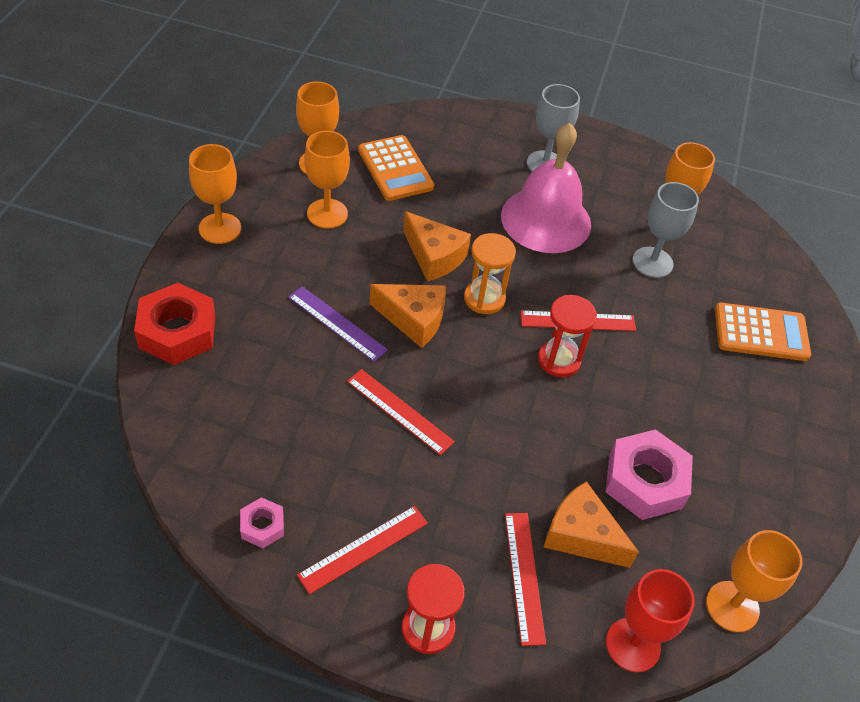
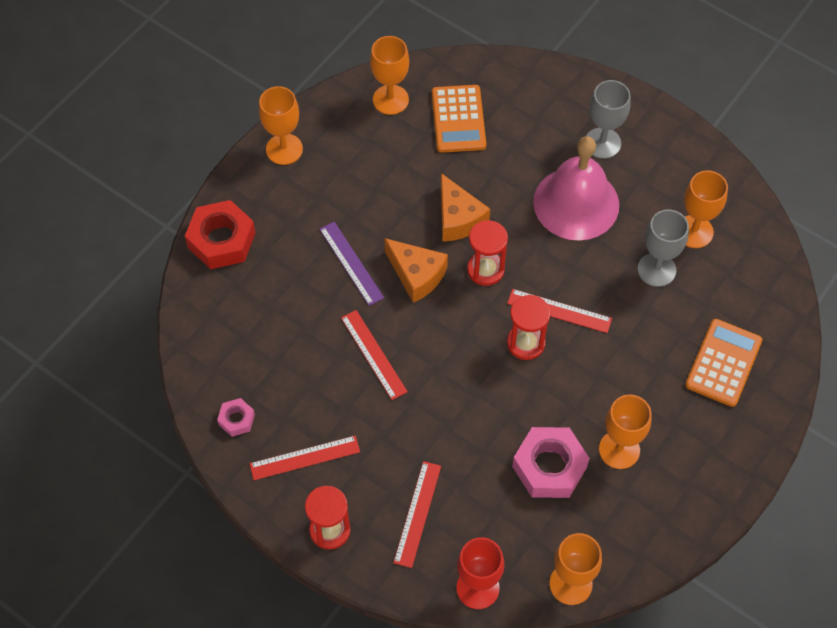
camera: 25 degrees right, 10 degrees up
(327, 213) = (380, 154): orange goblet -> orange goblet (619, 450)
(484, 298) = (485, 270): orange hourglass -> red hourglass
(581, 535) = (476, 495): orange cheese -> none
(761, 333) = (723, 363): orange calculator -> orange calculator turned 90 degrees counterclockwise

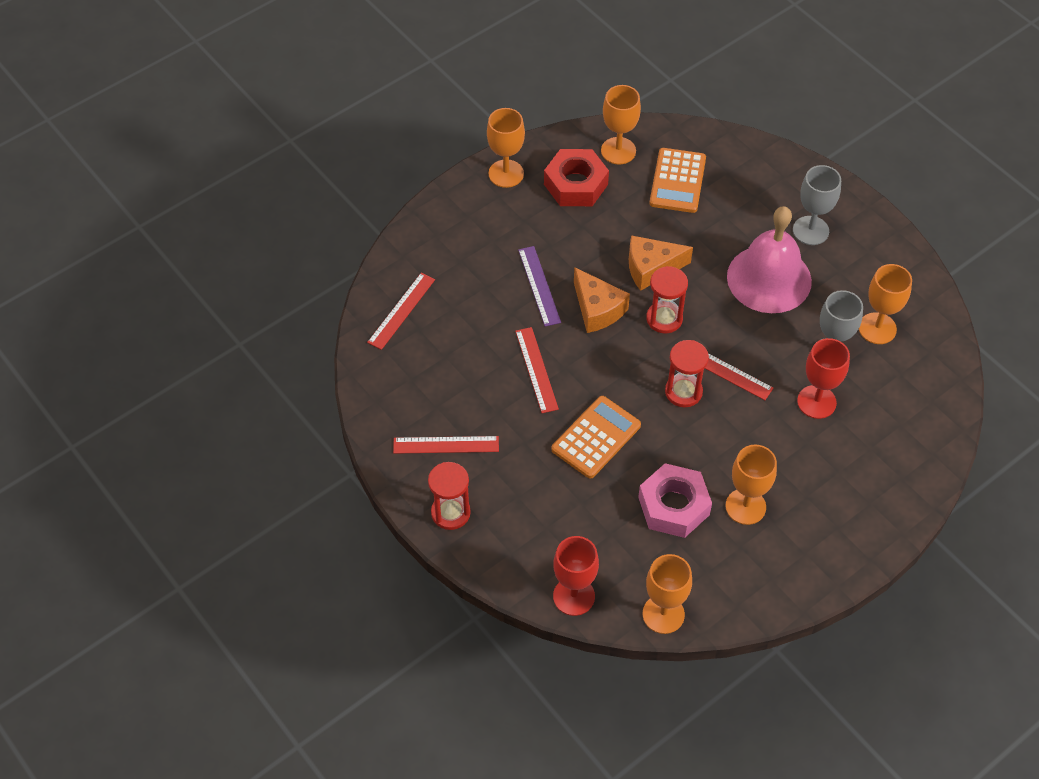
camera: 15 degrees right, 5 degrees down
(221, 240) = (425, 240): red nut -> red nut (576, 184)
(236, 419) = (393, 397): pink nut -> none
(417, 514) = (536, 518): red ruler -> red ruler (401, 311)
(458, 218) = (651, 268): orange cheese -> orange cheese turned 90 degrees clockwise
(657, 322) = (816, 402): none -> red goblet
(723, 363) = (871, 452): orange calculator -> orange calculator (596, 437)

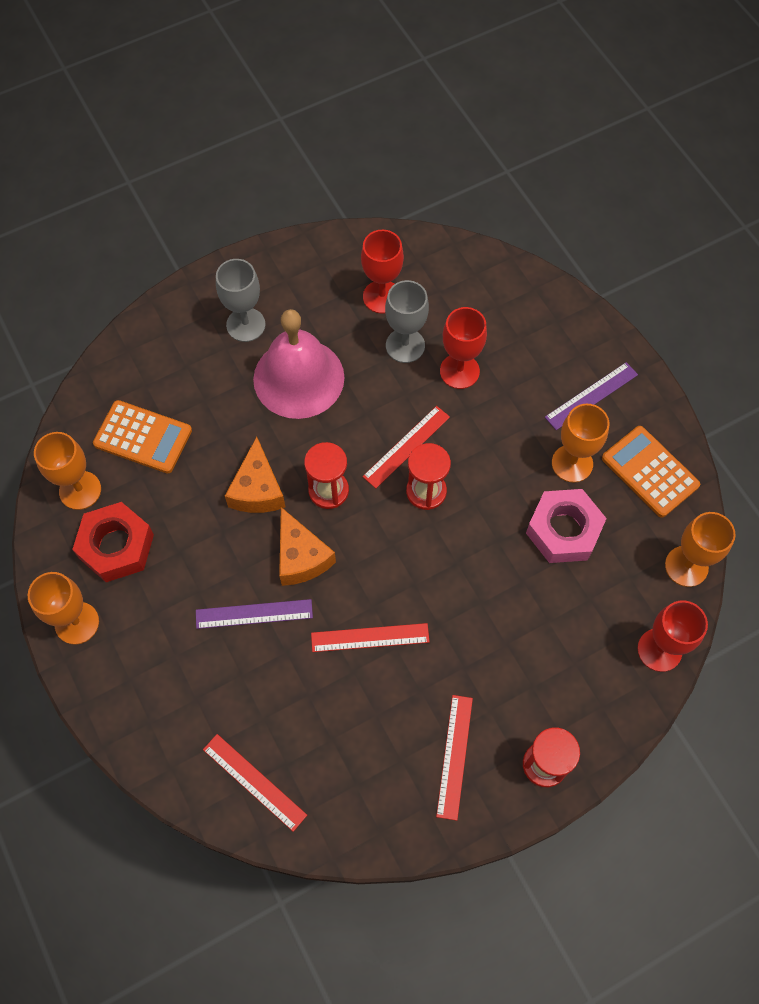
camera: 80 degrees left, 10 degrees up
(596, 437) = (469, 590): orange calculator -> orange calculator (650, 472)
(597, 309) = (301, 557): orange cheese -> orange cheese turned 90 degrees clockwise
(825, 516) = (591, 396): none -> purple ruler
(877, 328) = (382, 297): orange goblet -> red goblet

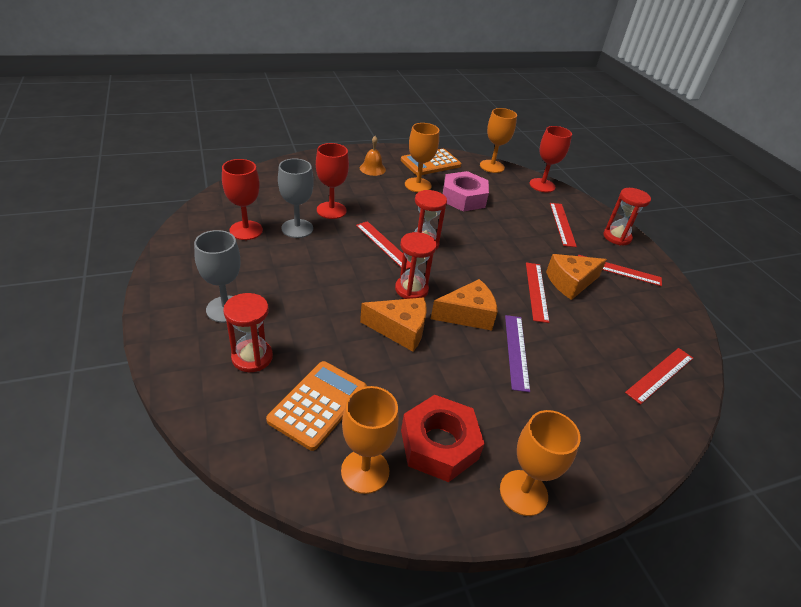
camera: 85 degrees left, 25 degrees down
(187, 368) = (252, 357): none -> red hourglass
(298, 378) = (299, 287): pink bell -> none
(402, 683) = (570, 282): none -> orange cheese
(549, 679) = (562, 224): none -> red ruler
(591, 396) = (372, 169): purple ruler -> orange bell

